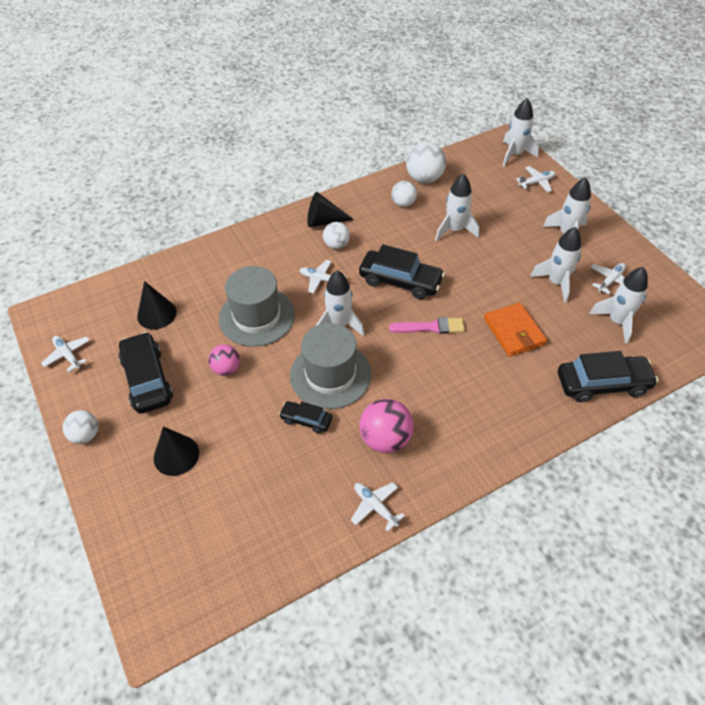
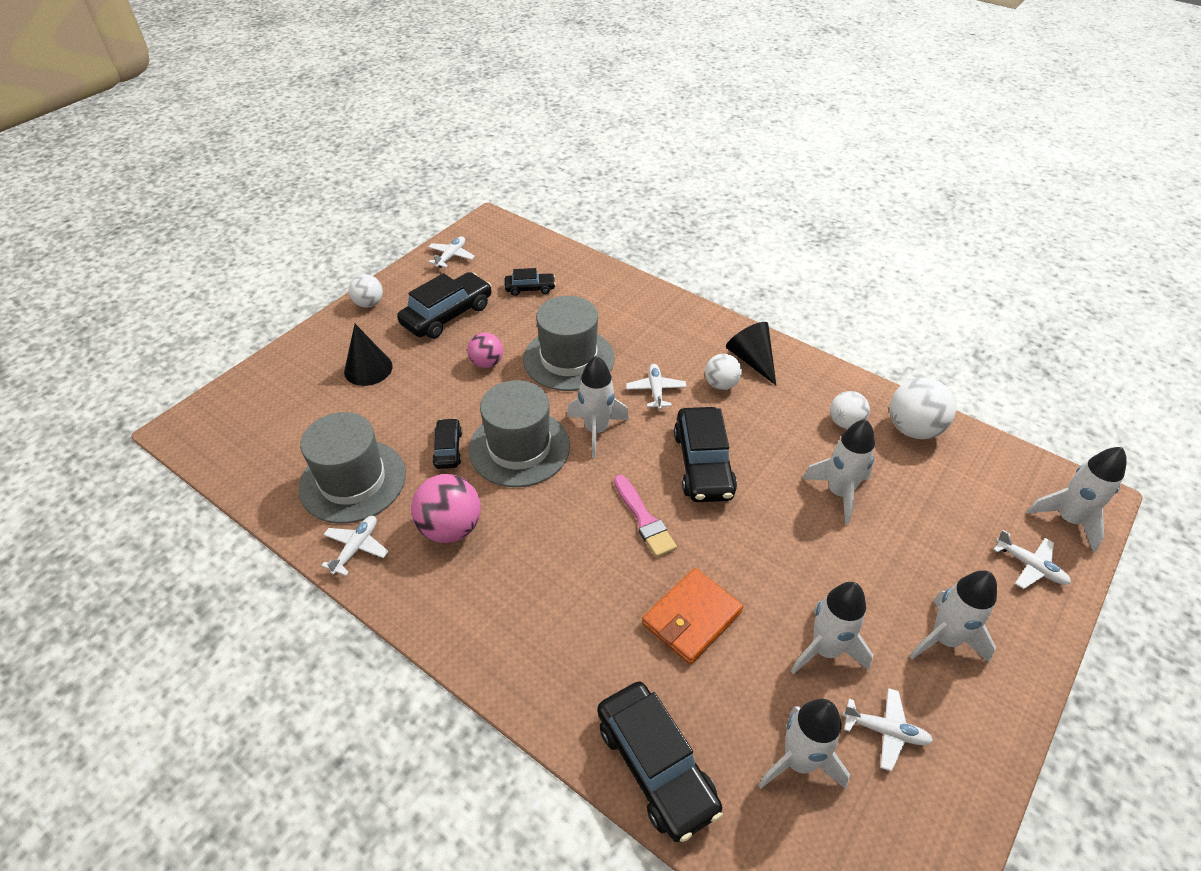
camera: 65 degrees right, 5 degrees down
(156, 314) = (530, 288): black cone -> black car
(304, 495) = (353, 481): none -> grey hat

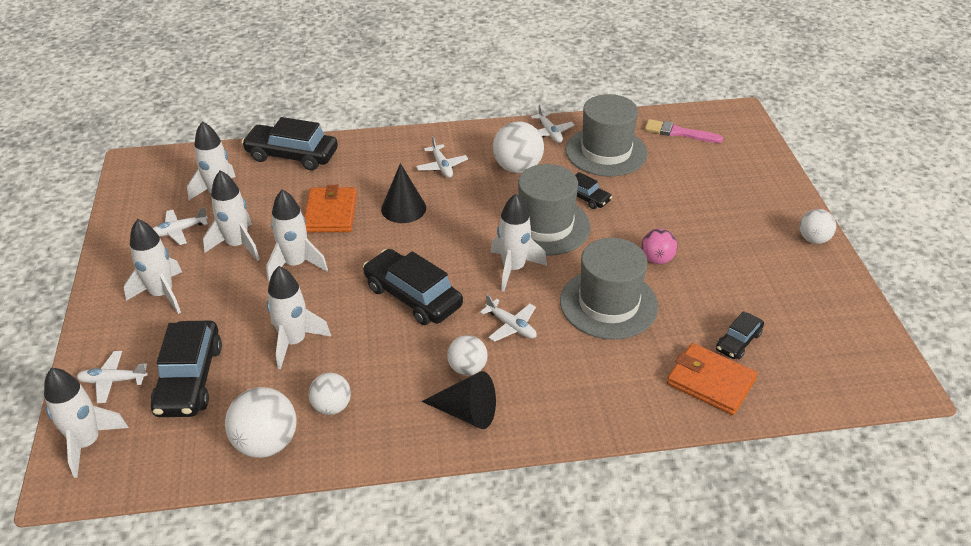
camera: 135 degrees right, 5 degrees down
(368, 369) = (718, 202): black cone -> black cone (403, 208)
(447, 315) = (749, 272): black car -> black car (189, 379)
(450, 528) = (517, 167): pink ball -> white ball
(451, 256) = (850, 322): white plane -> white plane (442, 166)
(582, 283) = (710, 382): none -> orange wallet
(644, 519) = (413, 240): pink brush -> pink brush (679, 133)
(780, 575) = (296, 264): none -> white rocket

